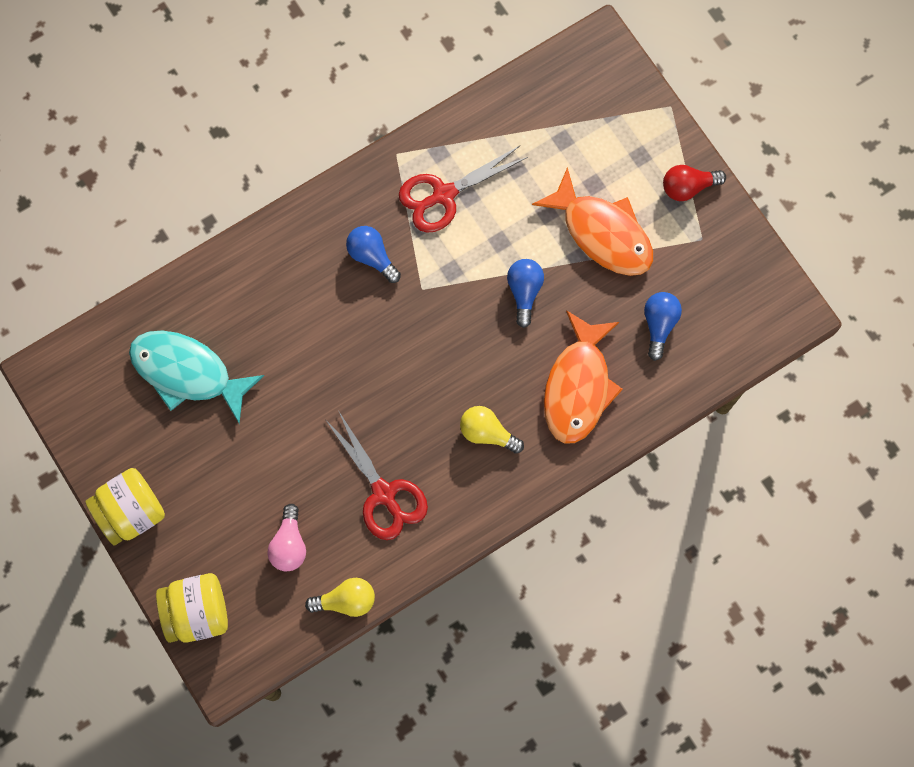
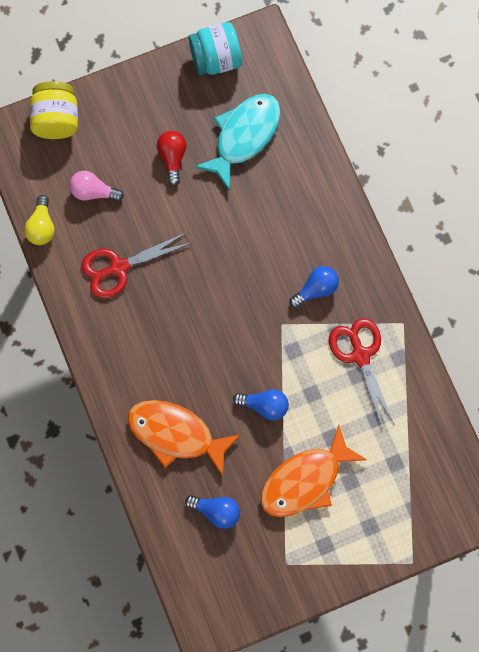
camera: 100 degrees right, 0 degrees up
(87, 425) = (216, 59): none -> turquoise jar
(131, 512) = (142, 83): yellow jar -> none
(487, 433) = (151, 355): yellow light bulb -> none
(688, 187) = (335, 562): red light bulb -> red light bulb (172, 158)

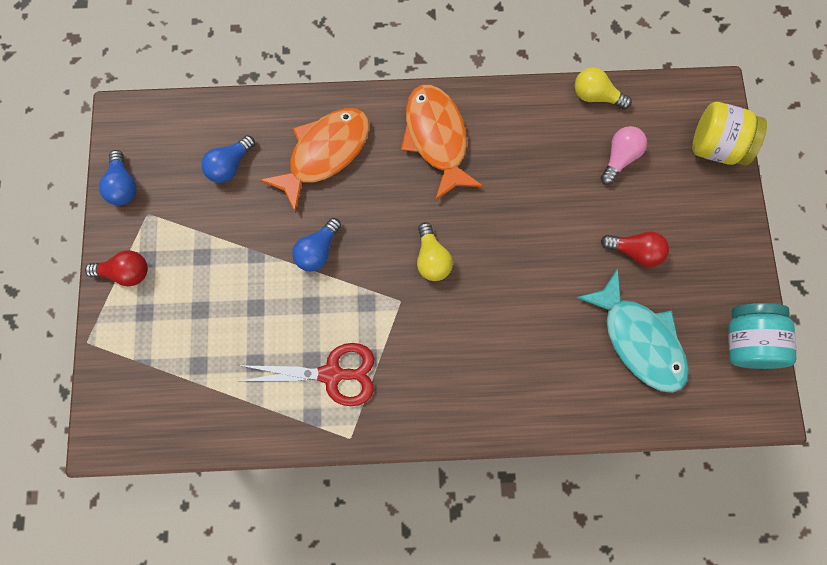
camera: 110 degrees right, 0 degrees up
(119, 267) = (525, 156): red scissors -> none
(237, 312) = (432, 259): none -> yellow light bulb
(305, 480) = (222, 264): orange fish -> orange fish (437, 138)
(316, 289) = (426, 353): blue light bulb -> blue light bulb (123, 186)
(343, 558) = (125, 272): none -> red light bulb

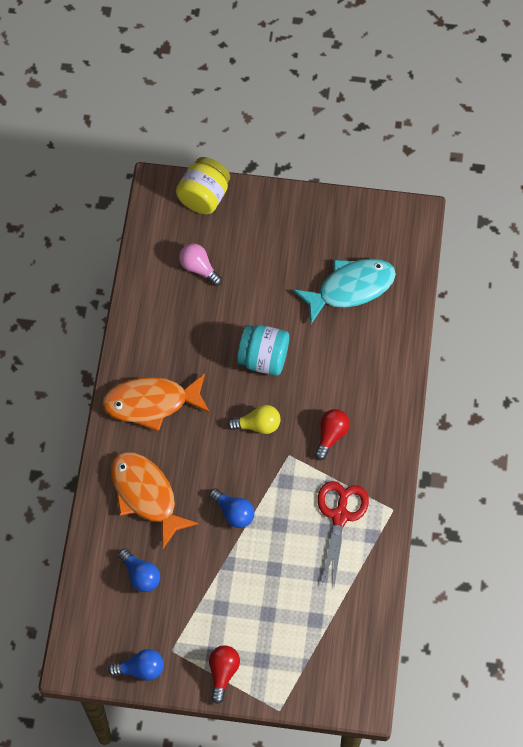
camera: 80 degrees left, 10 degrees down
(596, 96) = (140, 273): yellow light bulb -> none
(635, 251) = (280, 275): red light bulb -> red light bulb (331, 435)
(747, 342) = (365, 215): turquoise jar -> turquoise jar (263, 359)

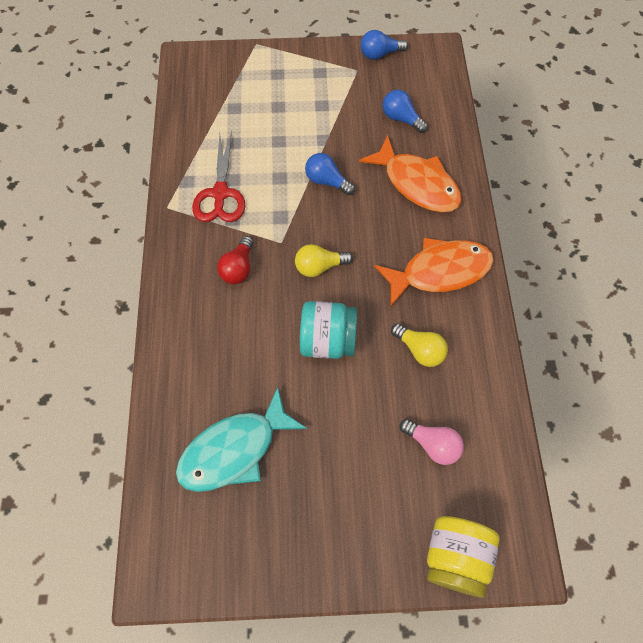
camera: 170 degrees right, 0 degrees up
(188, 339) = (419, 350): none -> yellow light bulb
(223, 673) = (309, 61): red light bulb -> none

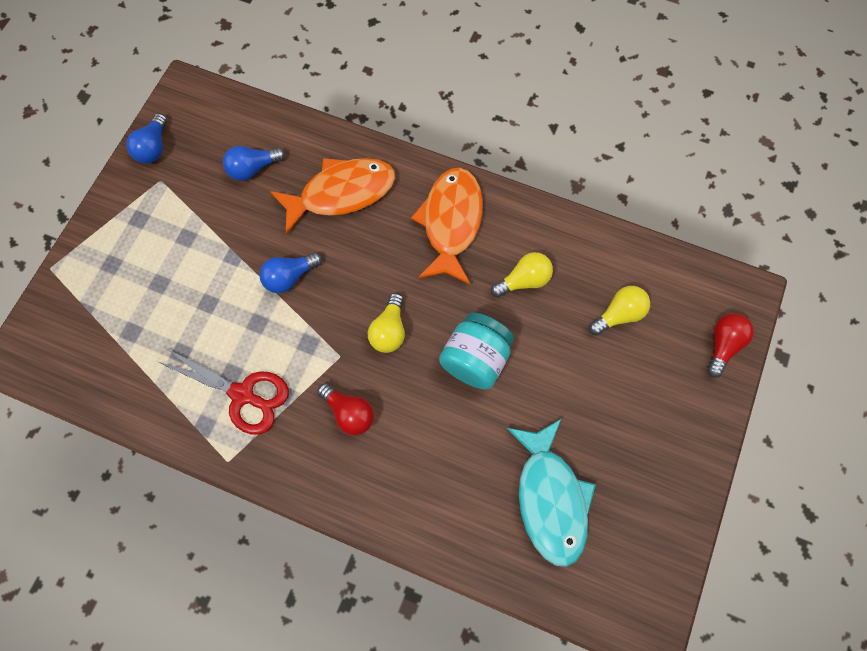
camera: 65 degrees left, 5 degrees up
(432, 444) = (619, 315): pink light bulb -> yellow light bulb
(455, 557) = (723, 345): yellow jar -> red light bulb

